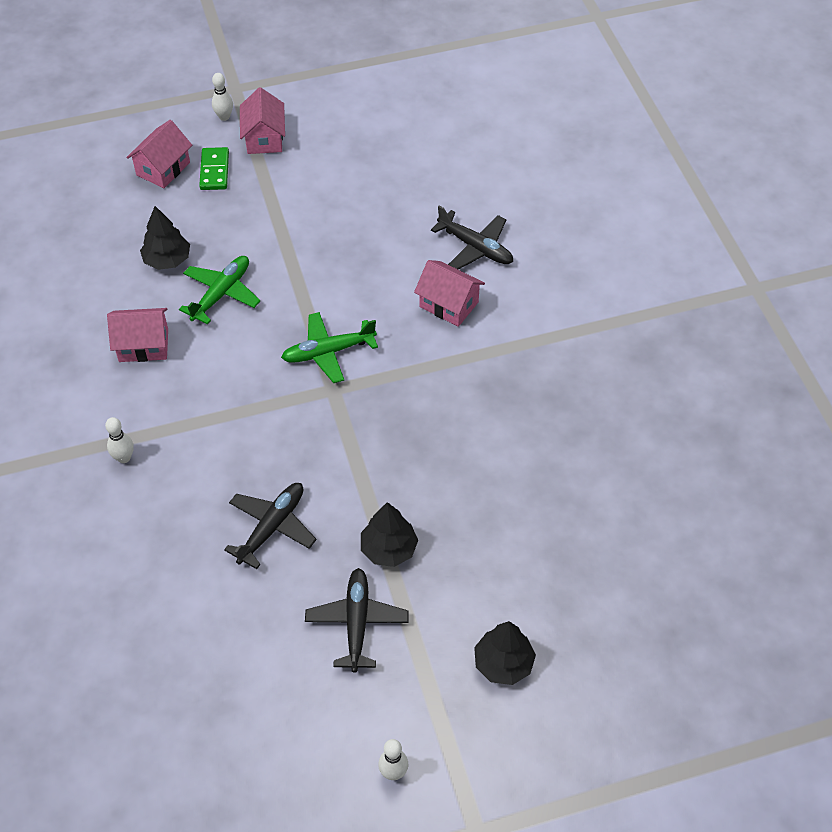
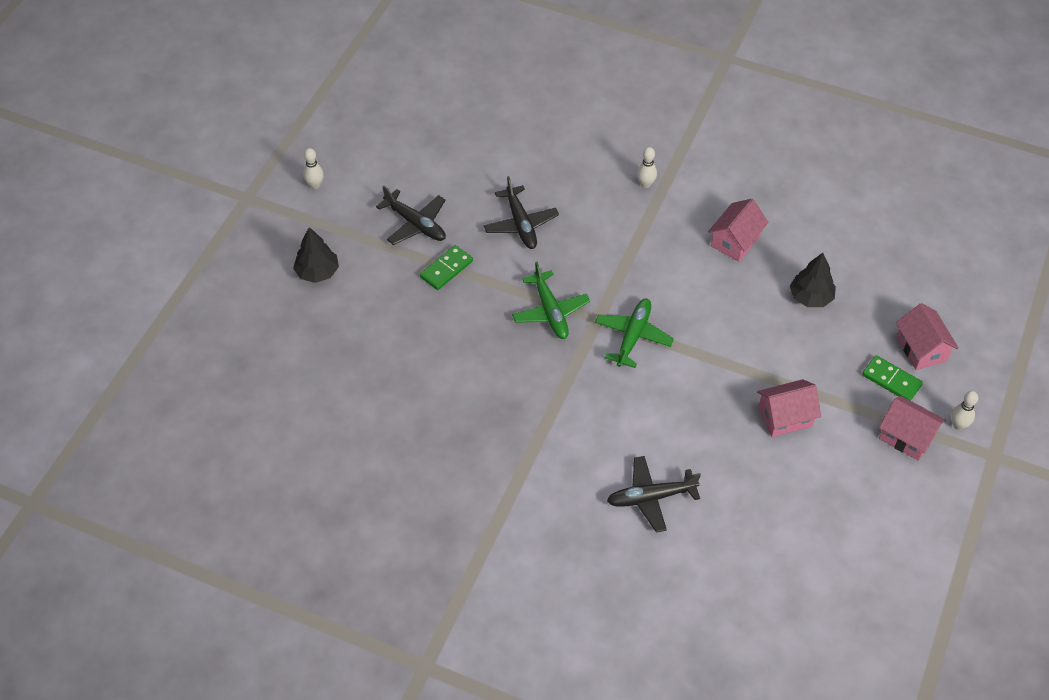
camera: 130 degrees right, 0 degrees up
(221, 293) = (747, 309): green plane -> green plane (550, 312)
(389, 549) = (446, 269): black tree -> green domino
(449, 304) = (609, 438): pink house -> pink house (785, 417)

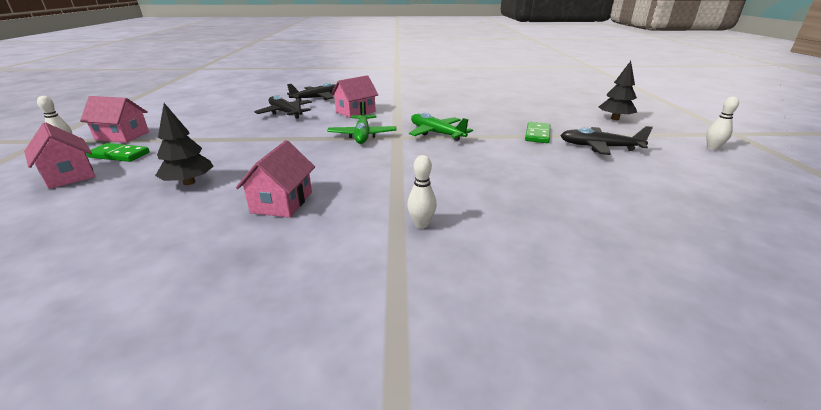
camera: 155 degrees right, 25 degrees down
(521, 224) = (517, 165): black plane -> black plane (285, 113)
(785, 417) = (228, 128): pink house -> pink house (355, 112)

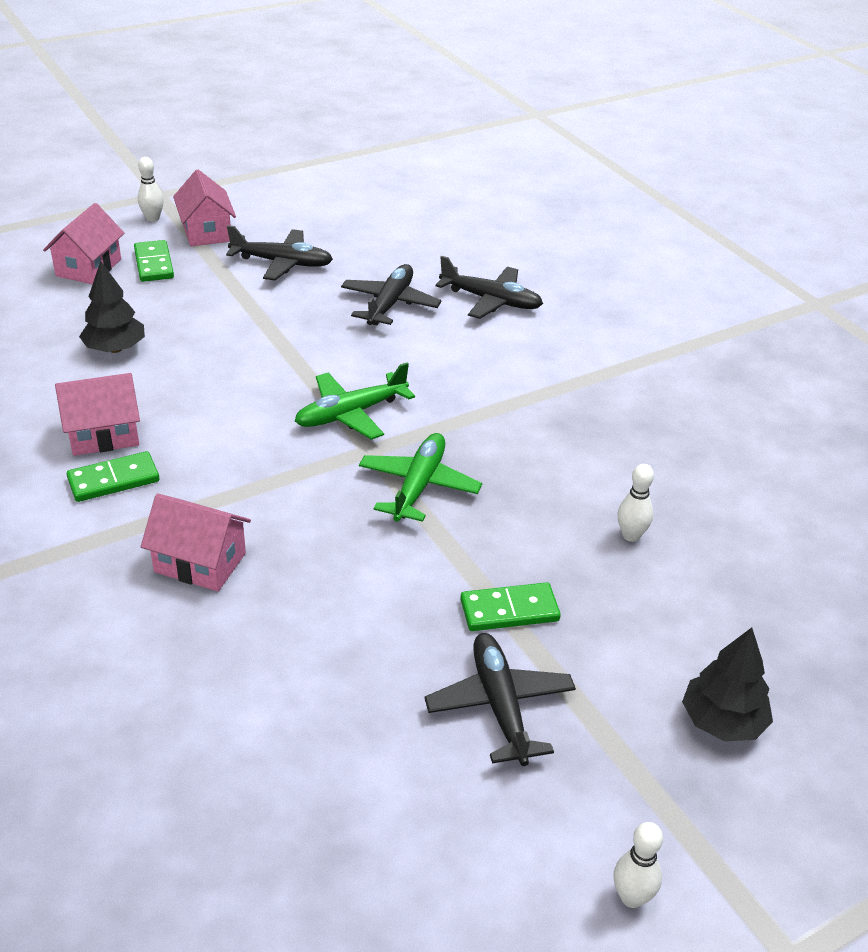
camera: 60 degrees right, 10 degrees up
(200, 125) = (282, 263): none -> black plane
(338, 207) = (113, 480): none -> green domino
(355, 112) = (454, 366): pink house -> pink house (200, 562)
(421, 224) = (104, 559): white bowling pin -> white bowling pin (631, 535)

